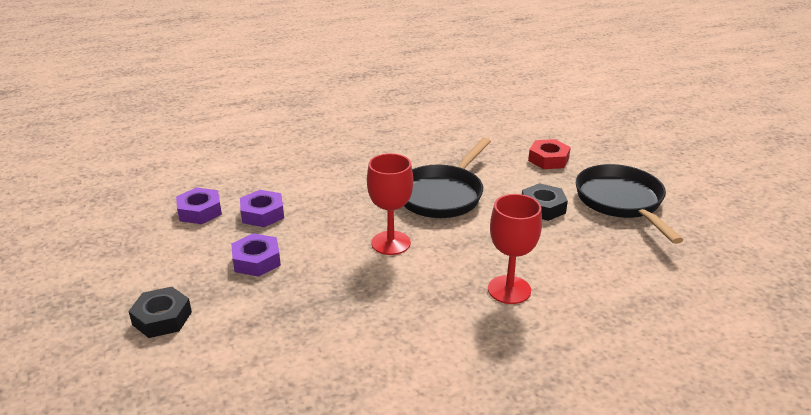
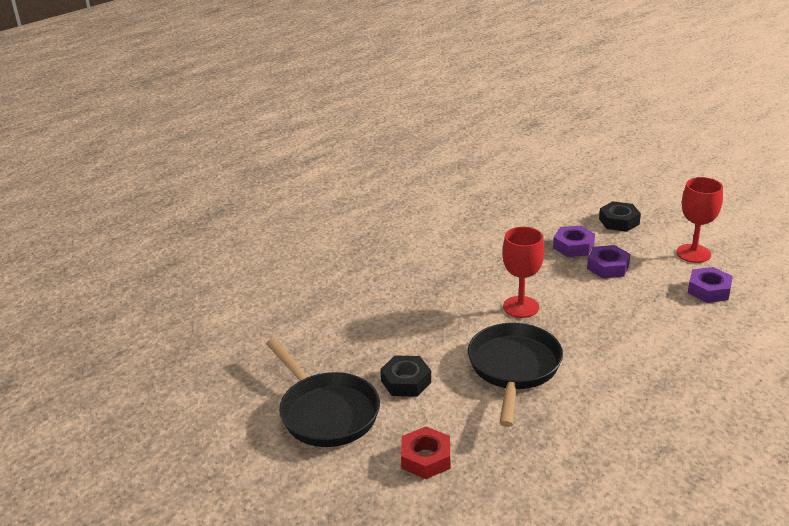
camera: 160 degrees right, 0 degrees up
(262, 214) = (654, 302): purple nut -> purple nut (573, 246)
(509, 290) = (403, 296): red goblet -> red goblet (693, 253)

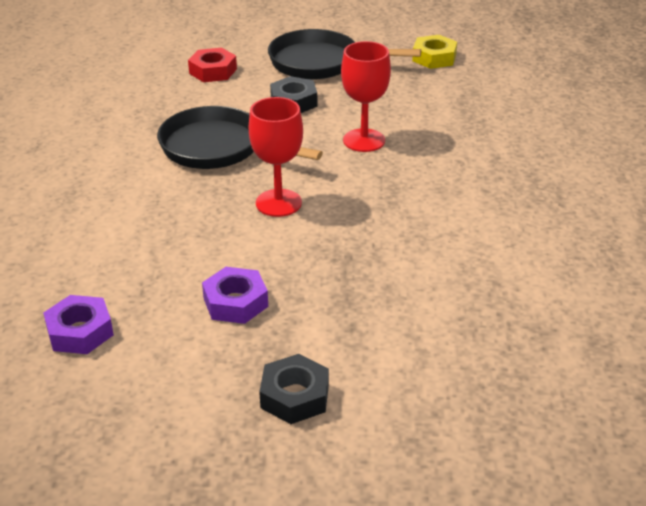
camera: 135 degrees right, 5 degrees up
(238, 365) = (434, 58): none -> yellow nut
(514, 368) = (218, 148): black pan -> black pan turned 150 degrees clockwise
(573, 246) = (310, 312): purple nut -> none
(693, 253) = (138, 388): red goblet -> red goblet (364, 140)

